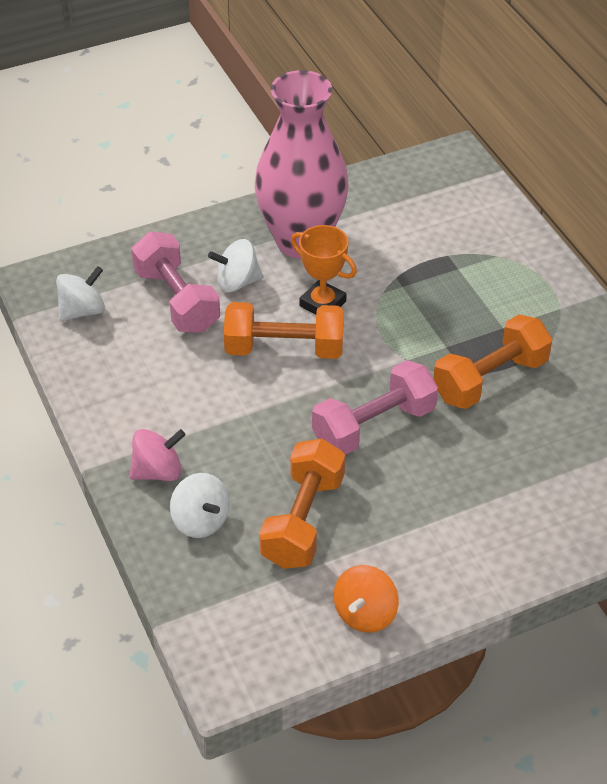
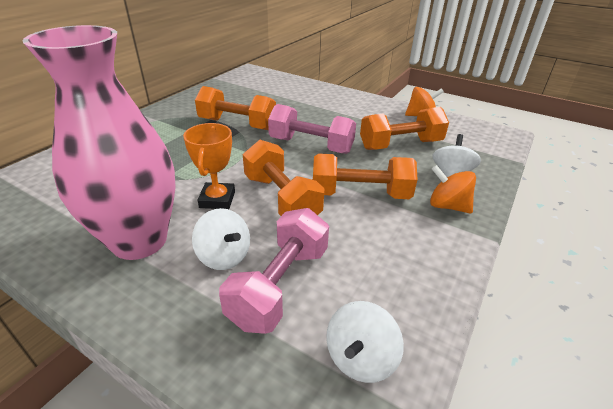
camera: 125 degrees left, 10 degrees down
(82, 311) = (360, 358): white spinning top -> white spinning top turned 75 degrees counterclockwise
(158, 471) = (447, 206): pink spinning top -> orange spinning top
(239, 413) = (360, 194): none -> orange dumbbell

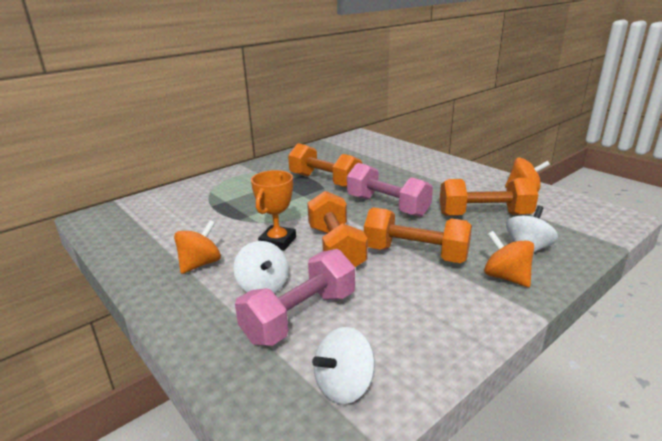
camera: 20 degrees right, 10 degrees down
(139, 241) = (200, 264): pink vase -> orange spinning top

